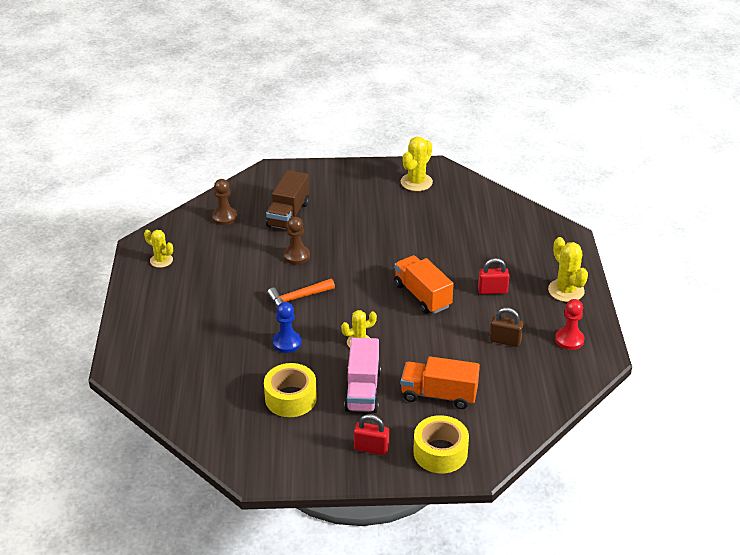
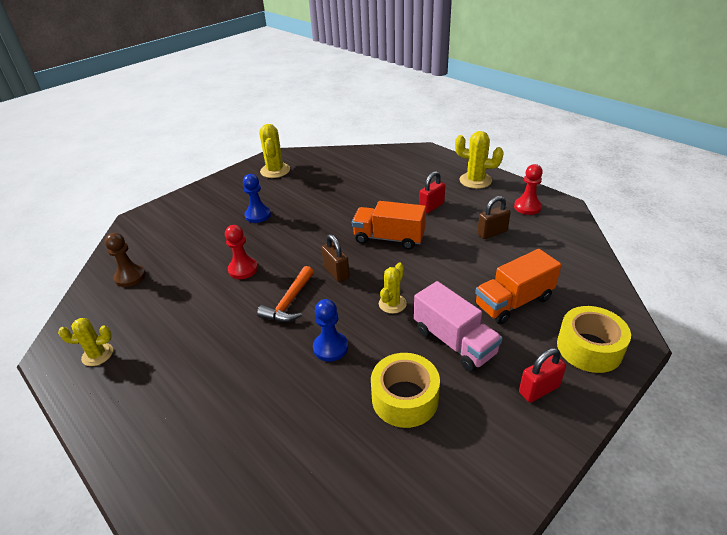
camera: 40 degrees left, 0 degrees up
(288, 214) = (194, 243): brown truck -> none
(296, 256) = (243, 269): brown pawn -> red pawn
(352, 297) = (336, 272): none -> brown padlock
(355, 217) = (258, 215): none -> blue pawn

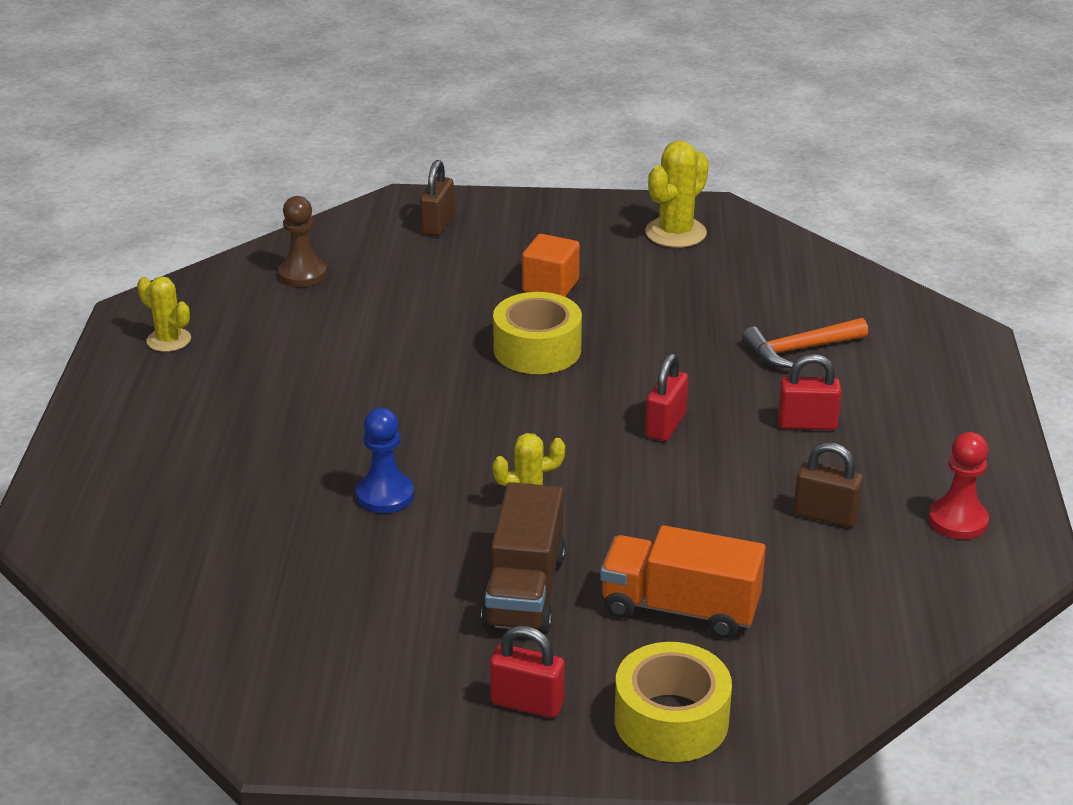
camera: 45 degrees right, 5 degrees down
(243, 269) = (428, 345): red pawn -> none
(258, 215) = (550, 286): blue pawn -> orange cube
(289, 302) = (419, 417): orange hammer -> orange hammer (799, 350)
(336, 272) = (526, 421): brown padlock -> brown padlock (438, 225)
(389, 238) = (665, 425): orange truck -> red padlock
(405, 398) = (376, 597): yellow tape -> yellow tape (537, 349)
(454, 342) = (525, 591): pink truck -> brown truck
(475, 180) = (955, 431): yellow cactus -> none

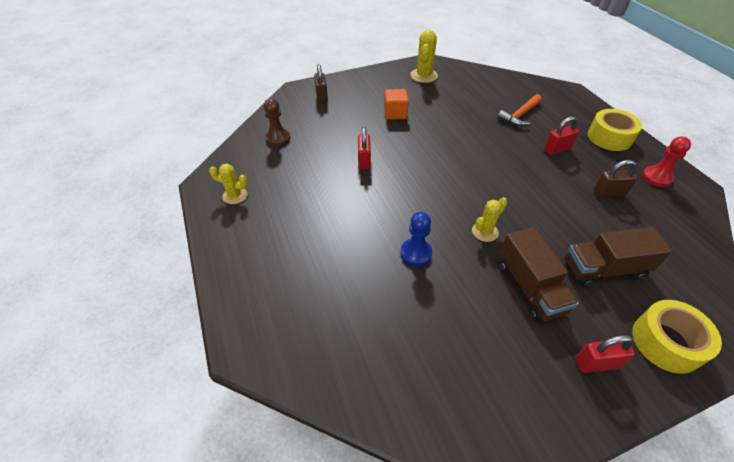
camera: 25 degrees left, 15 degrees up
(537, 349) = (416, 147): yellow tape -> yellow tape (609, 137)
(665, 425) = (504, 169): red padlock -> red padlock (364, 161)
(680, 609) = (604, 269): orange truck -> brown truck

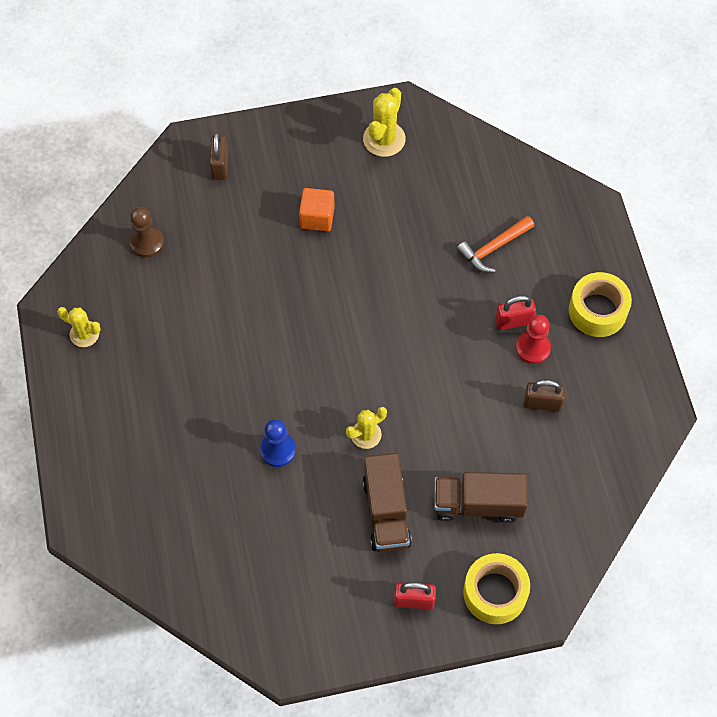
camera: 10 degrees right, 15 degrees up
(364, 161) = (252, 302): red padlock -> none
(656, 177) = (618, 389): red pawn -> red pawn (532, 348)

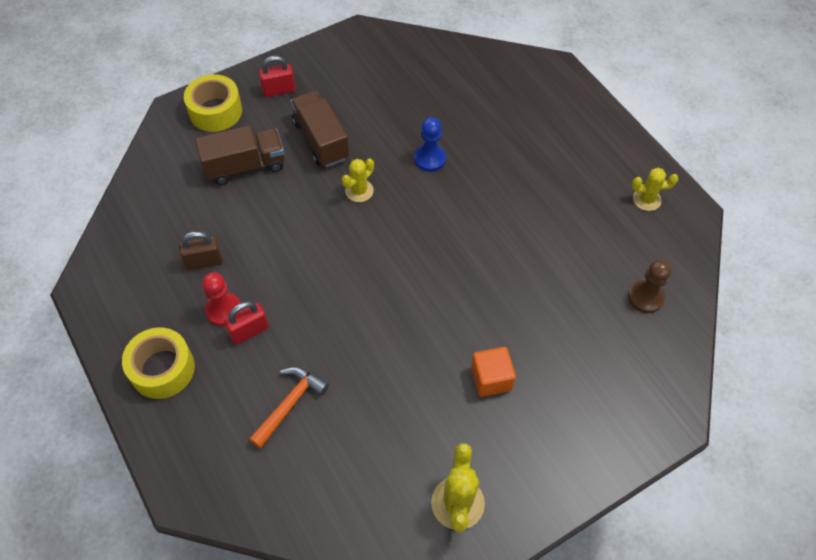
camera: 160 degrees right, 5 degrees down
(220, 166) = (623, 405): brown padlock -> none

